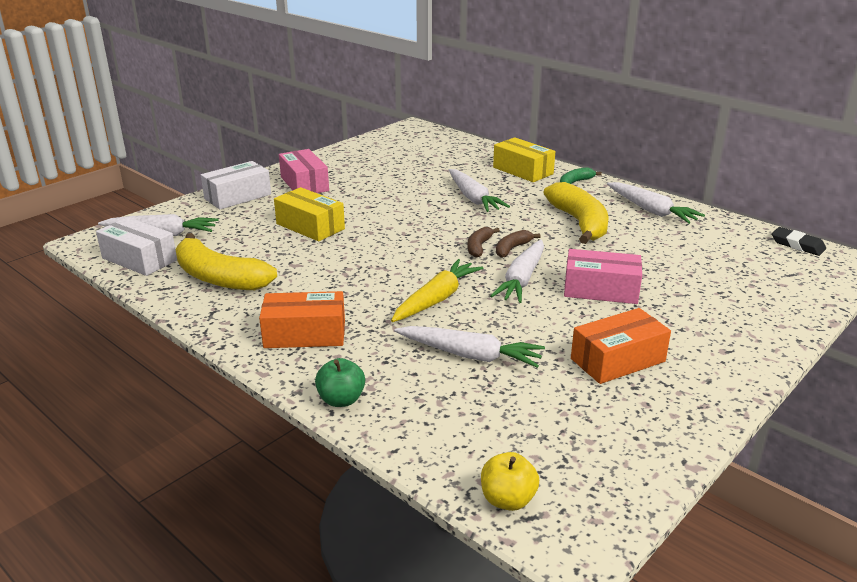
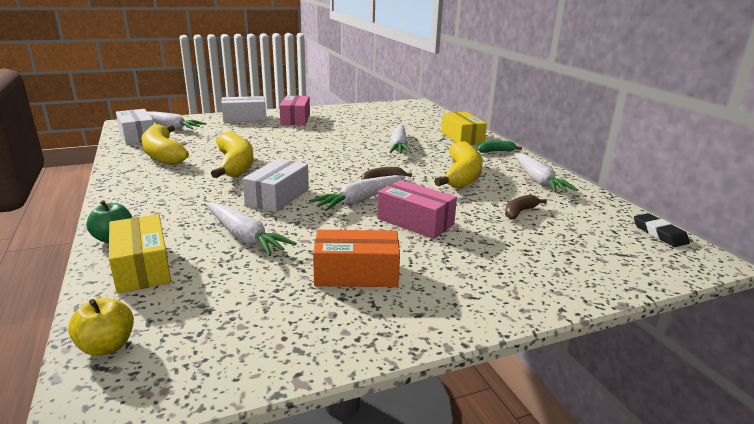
camera: 25 degrees right, 5 degrees down
(305, 334) = (159, 195): orange box -> none
(310, 226) = (262, 140): yellow box -> yellow box (142, 267)
(330, 270) = (235, 165): none -> yellow banana
(436, 299) = (277, 197): yellow carrot -> white box
(479, 247) = (358, 174): brown banana -> brown banana (519, 212)

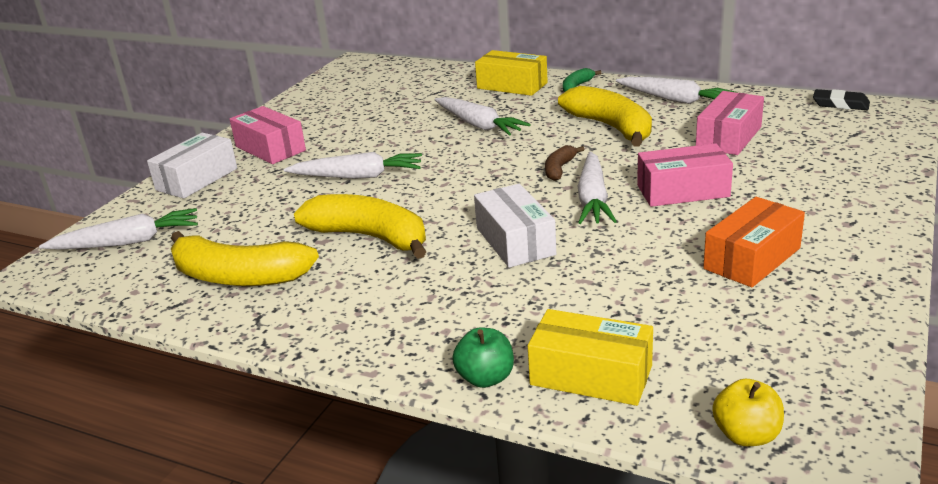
camera: 40 degrees left, 5 degrees up
(137, 136) = (119, 278): white box -> none
(244, 237) = (595, 292): white carrot -> white carrot (357, 176)
(519, 212) = (728, 137): brown banana -> pink box

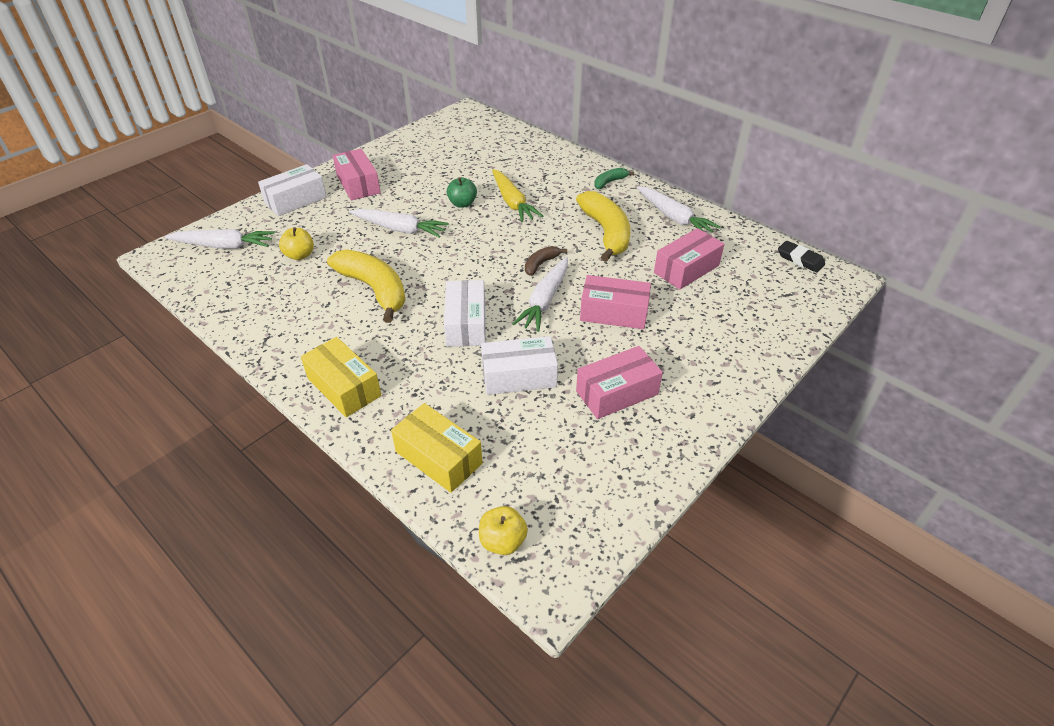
camera: 15 degrees right, 15 degrees up
(238, 277) = (274, 298): yellow banana -> none
(243, 228) = (300, 255): none -> yellow apple
(478, 125) = (512, 202): white carrot -> yellow carrot
(485, 378) = (372, 436): green apple -> green apple (462, 204)
(512, 86) = (562, 168): yellow box -> yellow box (344, 387)
(623, 273) = (519, 376): none -> white box
(752, 258) = (616, 392): orange box -> pink box

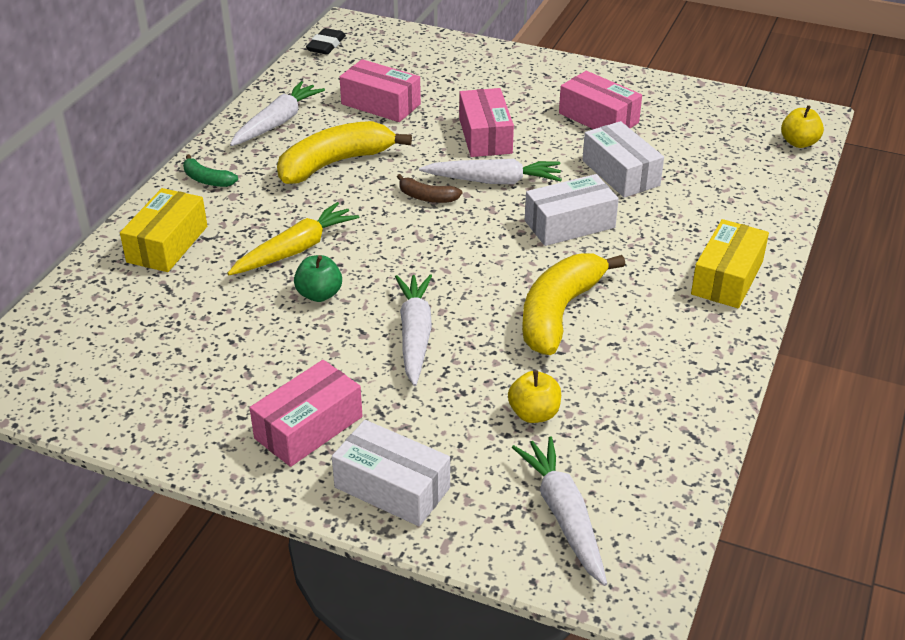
camera: 110 degrees left, 5 degrees down
(438, 457) = (754, 193): yellow box -> yellow box (167, 244)

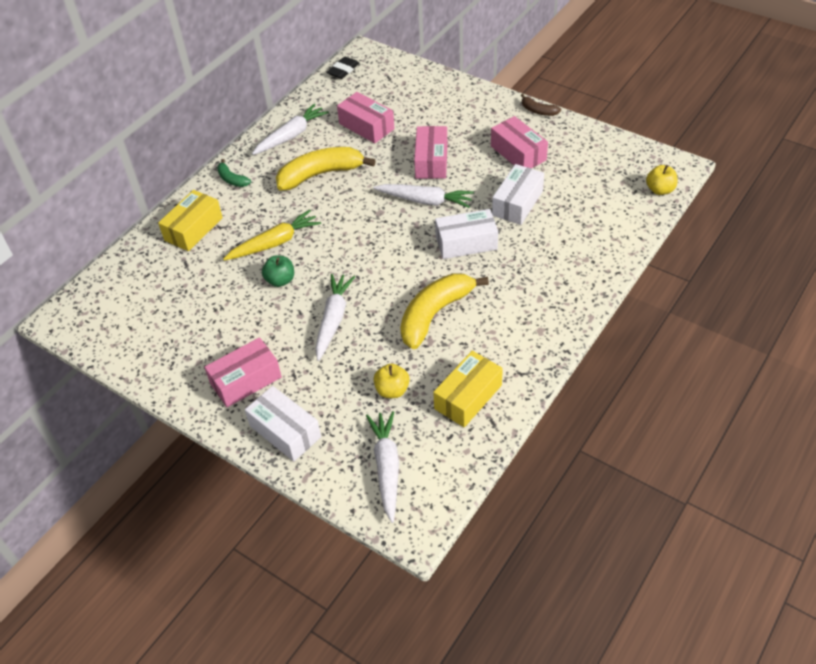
camera: 15 degrees right, 10 degrees up
(427, 197) = (374, 209): brown banana -> brown banana (538, 111)
(621, 173) = (517, 203): white box -> white box turned 45 degrees clockwise
(727, 278) = (562, 300): yellow box -> yellow box (468, 397)

